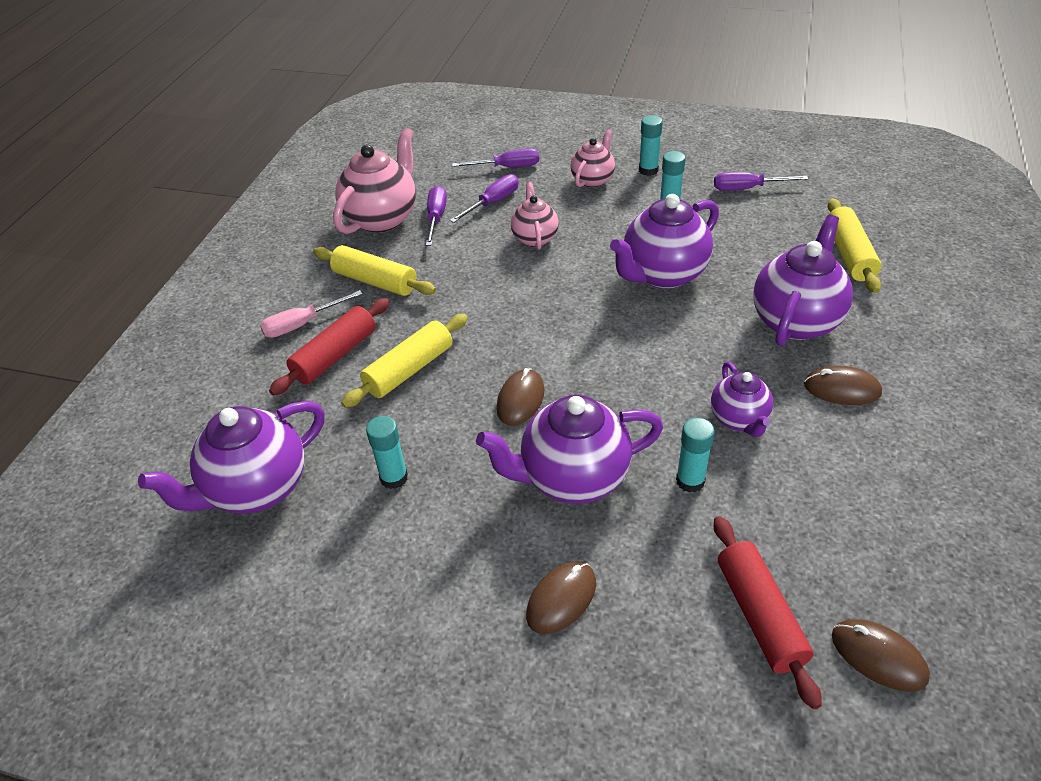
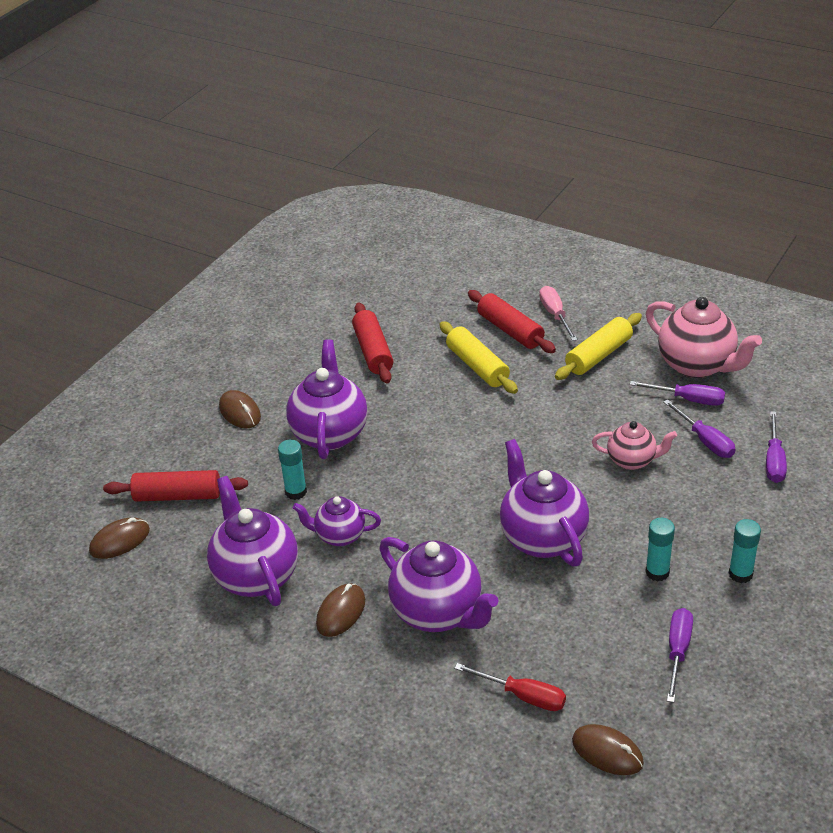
camera: 105 degrees right, 5 degrees down
(257, 488) = (394, 294): purple teapot -> purple teapot (256, 576)
(394, 477) = (373, 351): turquoise glue stick -> red rolling pin
(520, 399) = (418, 419): brown mouse -> brown mouse (607, 752)
(593, 180) = (730, 523): pink teapot -> none
(849, 254) = (523, 696): yellow rolling pin -> red screwdriver

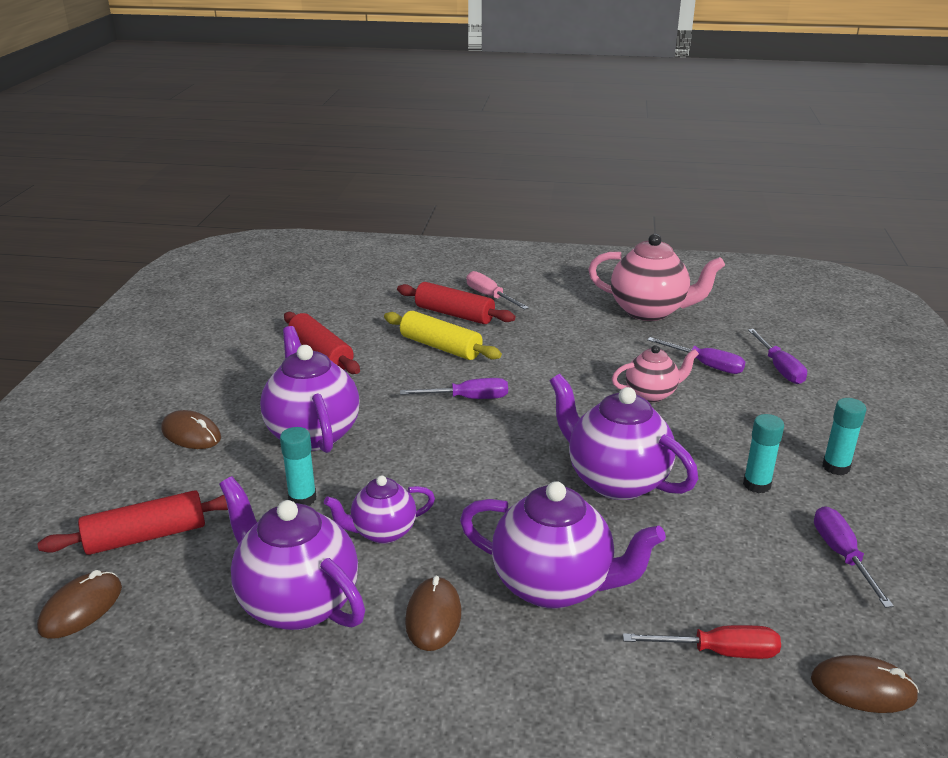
camera: 25 degrees left, 10 degrees down
(598, 355) = (554, 319): yellow rolling pin -> none
(688, 399) = (663, 337): purple screwdriver -> purple screwdriver (468, 398)

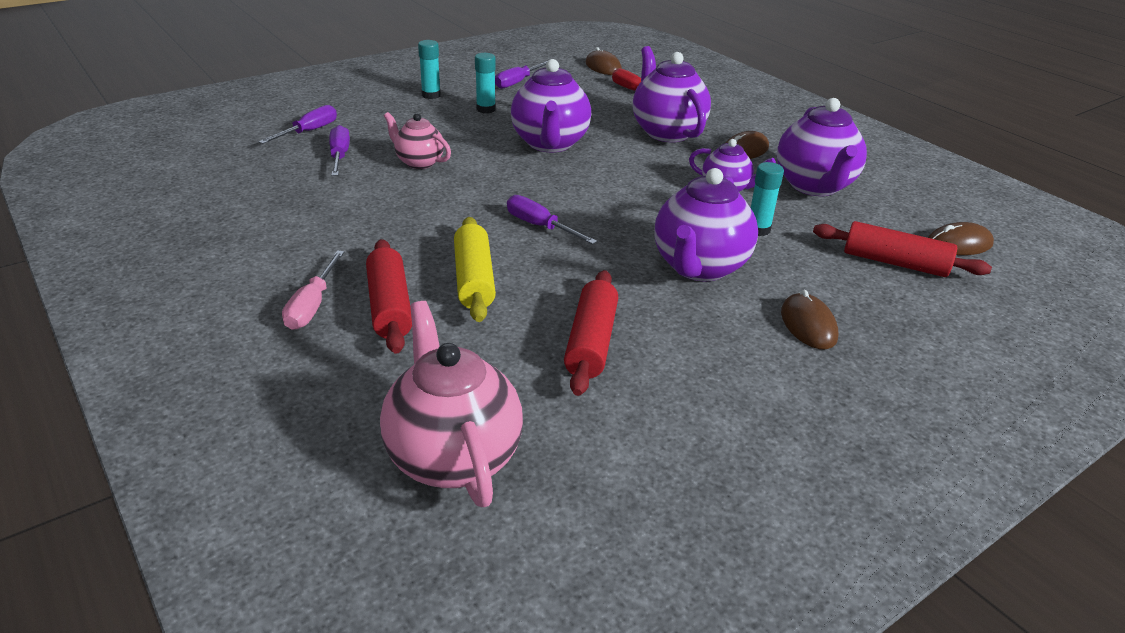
camera: 135 degrees left, 5 degrees up
(649, 311) = (249, 205): pink teapot -> pink teapot (453, 457)

